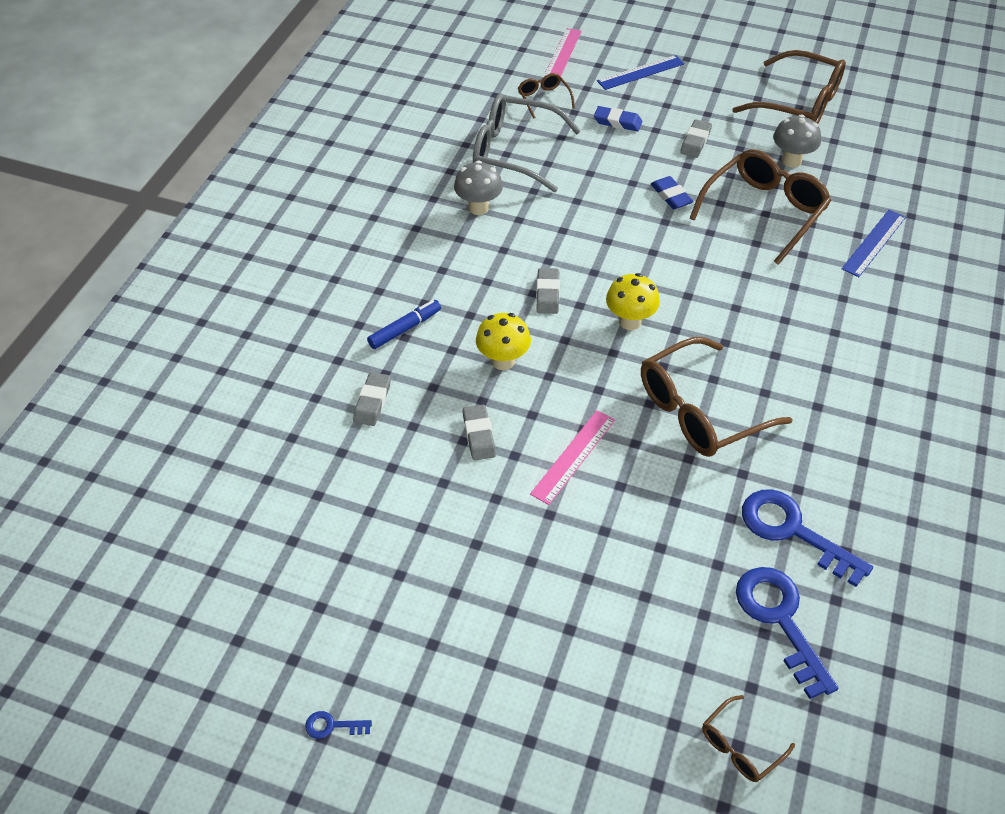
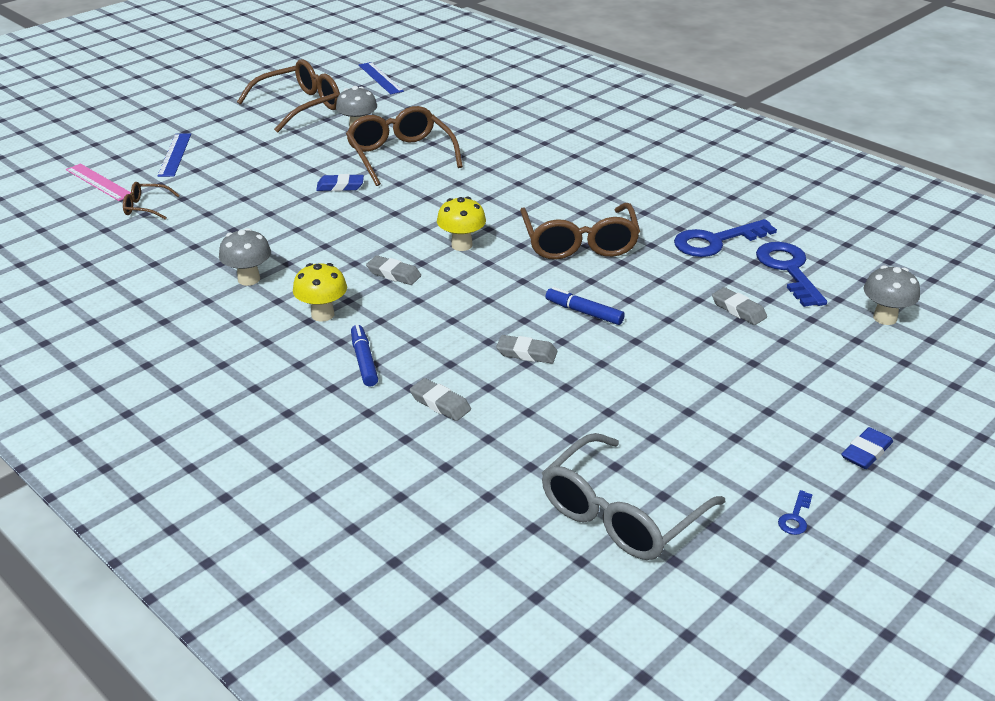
camera: 65 degrees left, 15 degrees down
(503, 361) = (452, 318): yellow mushroom -> yellow mushroom (322, 314)
(513, 152) = (197, 242): grey glasses -> grey glasses (620, 514)
(573, 456) = (584, 312): pink ruler -> blue marker
(617, 122) = (223, 183): blue eraser -> blue eraser (866, 452)
(695, 141) = (290, 158): grey eraser -> grey eraser (738, 310)
(740, 747) = (885, 318): brown glasses -> grey mushroom
(780, 620) = (788, 270): blue key -> blue key turned 75 degrees clockwise
(874, 243) = (475, 128): blue ruler -> blue ruler (380, 78)

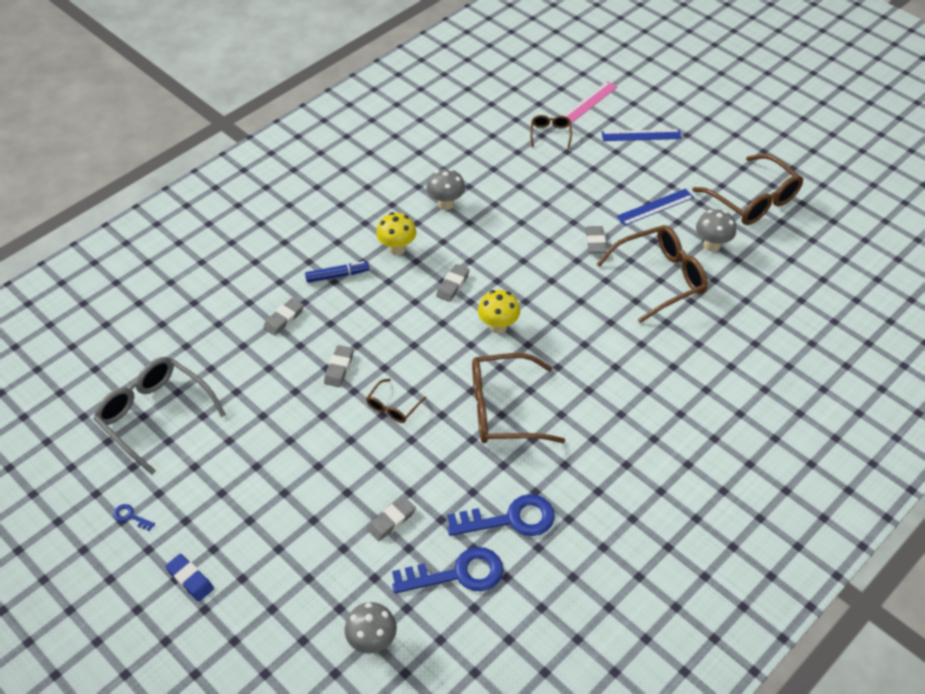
camera: 90 degrees right, 15 degrees up
(340, 186) = (595, 242): blue eraser -> grey eraser
(380, 78) = (836, 253): blue ruler -> blue ruler (655, 207)
(584, 312) = (393, 407): blue marker -> brown glasses
(716, 241) = (510, 519): blue key -> blue key turned 105 degrees clockwise

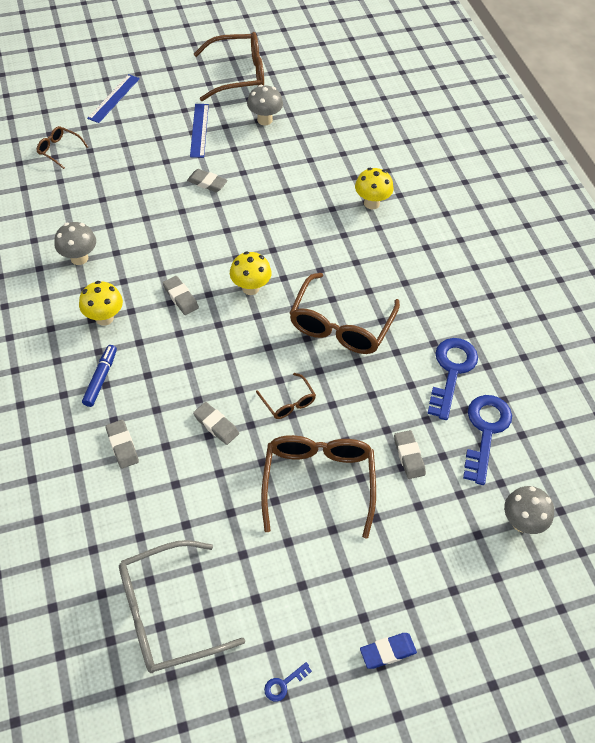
camera: 65 degrees left, 5 degrees up
(588, 102) = (45, 109): pink ruler -> none
(660, 278) = (275, 165): brown glasses -> brown glasses (318, 481)
(675, 371) = (371, 203): none -> yellow mushroom

